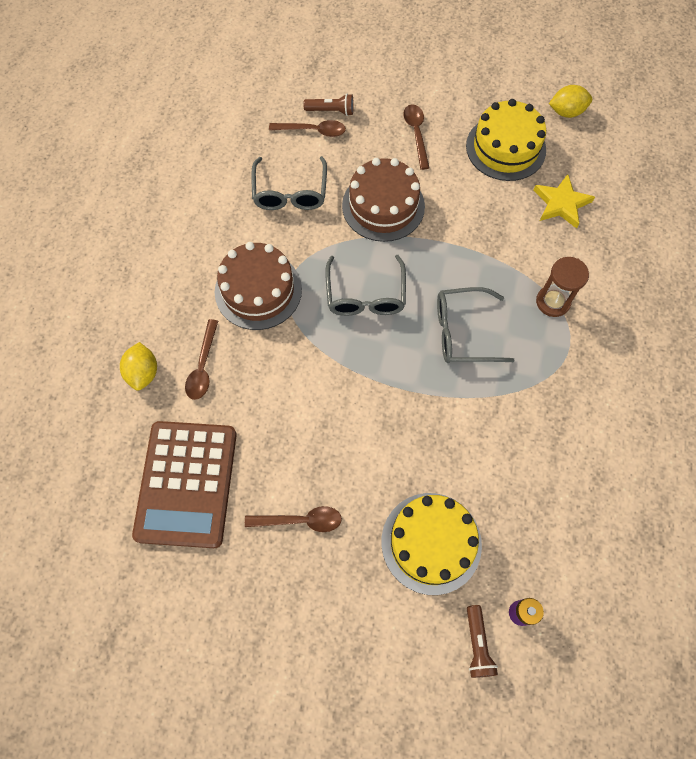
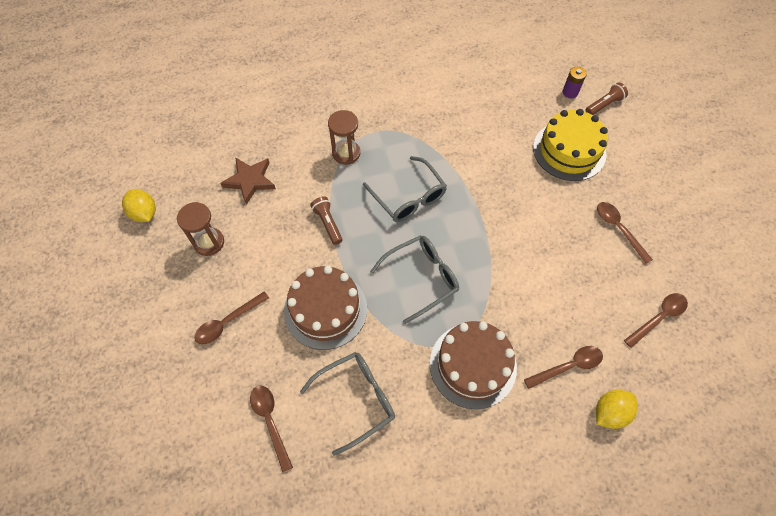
camera: 120 degrees left, 5 degrees down
(187, 483) = (658, 317): brown calculator -> brown spoon
(331, 111) = (235, 418): brown flashlight -> brown flashlight (328, 223)
(505, 148) = (209, 242): yellow cake -> brown hourglass
(561, 203) = (250, 180): yellow star -> brown star

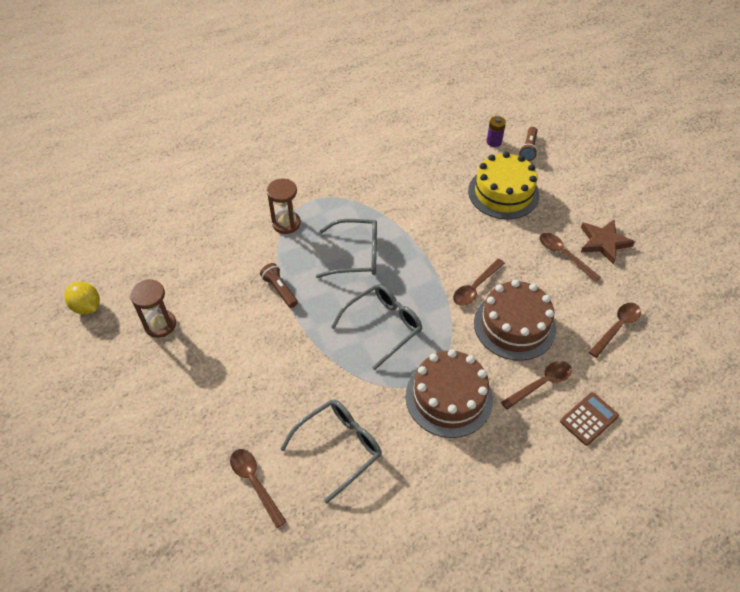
camera: 10 degrees left, 10 degrees down
(227, 322) = (193, 396): brown spoon -> brown spoon (475, 287)
(250, 180) = (192, 261): brown star -> brown star (603, 242)
(325, 309) = (292, 369): brown cake -> brown cake (514, 325)
(408, 197) = (356, 255): grey glasses -> grey glasses turned 45 degrees counterclockwise
(604, 105) = (528, 149): brown flashlight -> brown flashlight turned 150 degrees clockwise
(610, 412) = (589, 419): yellow lemon -> brown calculator

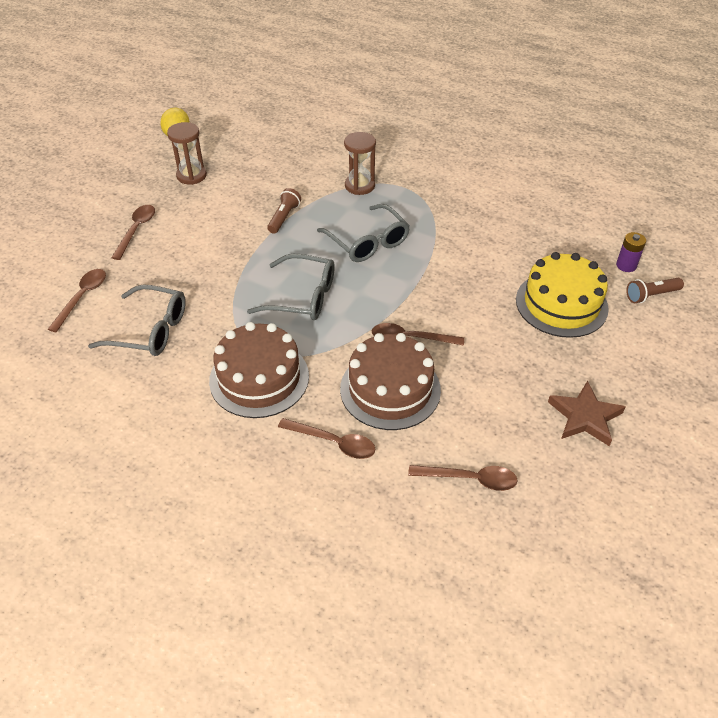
camera: 55 degrees right, 5 degrees down
(564, 255) = (527, 389): brown spoon -> brown spoon (136, 230)
(589, 419) = (321, 502): brown calculator -> none

